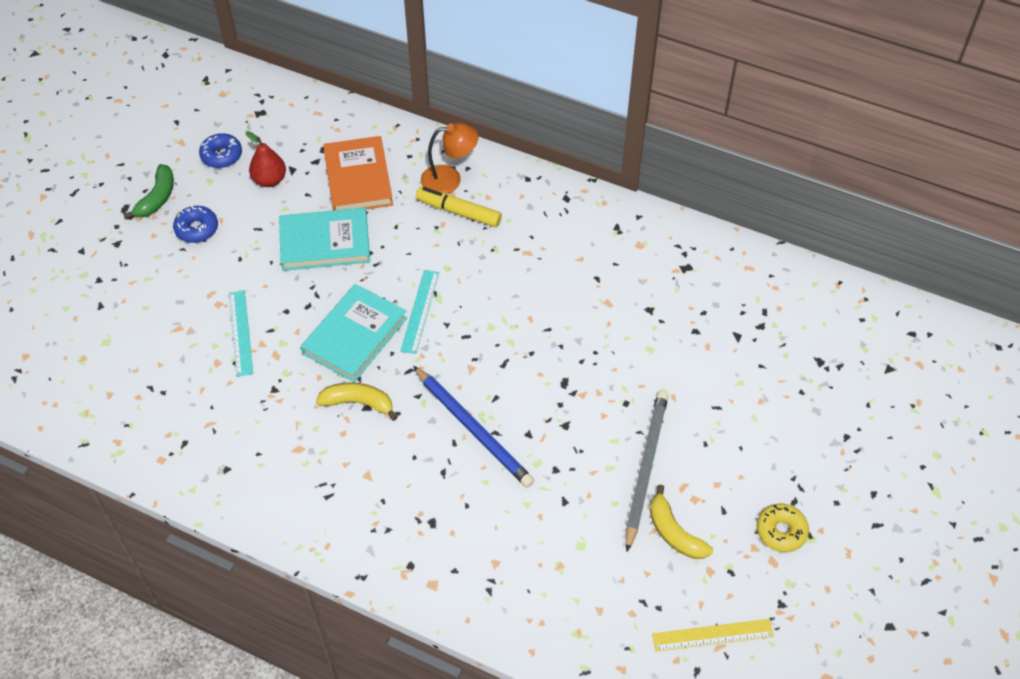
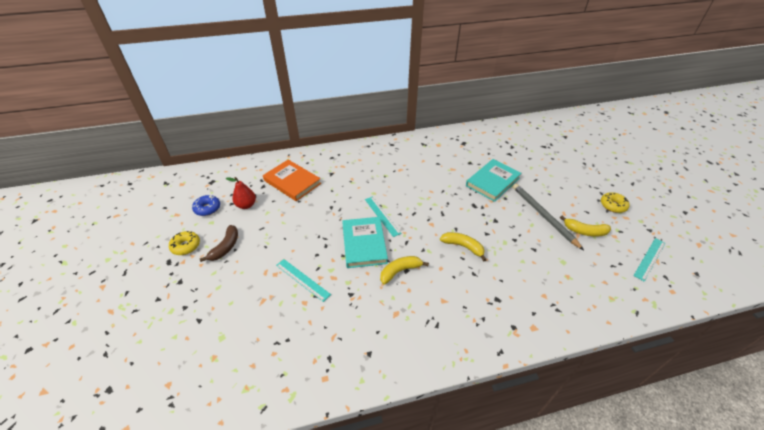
camera: 40 degrees left, 10 degrees down
(157, 198) = (186, 246): green banana -> yellow donut
(197, 229) = (225, 247): blue donut -> brown banana
(325, 242) = (304, 215): turquoise book -> turquoise book (492, 182)
(449, 179) = (335, 162): orange lamp -> none
(458, 212) = (354, 171): yellow marker -> none
(473, 429) = (463, 247): blue pencil -> yellow banana
(712, 635) = (649, 259): yellow ruler -> turquoise ruler

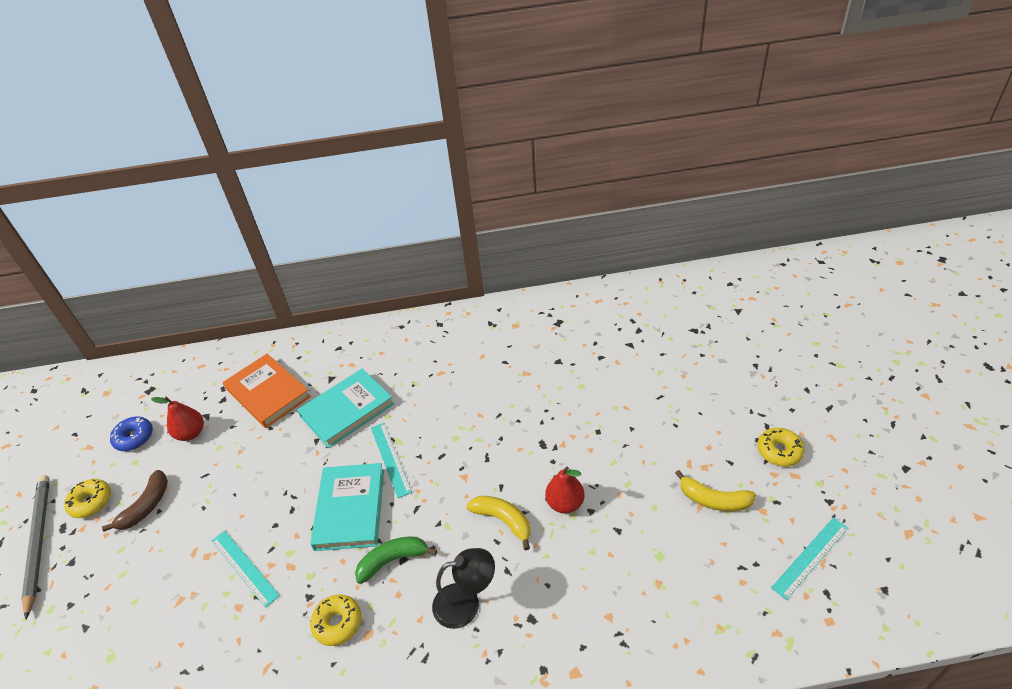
camera: 10 degrees right, 0 degrees up
(374, 308) = (338, 623): none -> yellow donut
(400, 271) = (393, 560): yellow banana -> green banana
(454, 293) = (466, 603): none -> black lamp
(492, 182) = (586, 399): turquoise book -> turquoise book (347, 410)
(498, 236) = (565, 503): none -> red pear
(543, 216) = (652, 467): grey pencil -> grey pencil (38, 542)

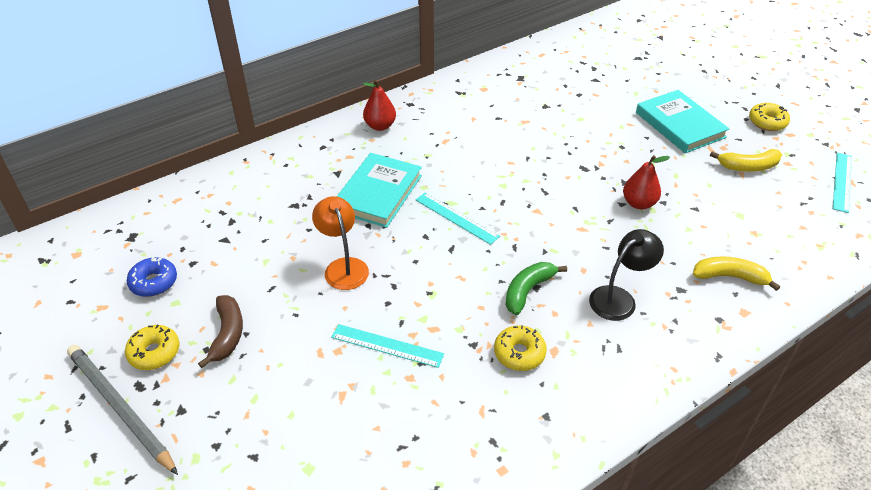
camera: 30 degrees left, 0 degrees up
(191, 433) = (221, 259): red pear -> red pear (380, 126)
(268, 393) = (279, 202): orange book -> none
(268, 475) = (343, 267): none -> orange lamp
(350, 509) = (452, 266): turquoise book -> turquoise book (680, 125)
(503, 520) = (599, 231): yellow banana -> yellow banana (730, 277)

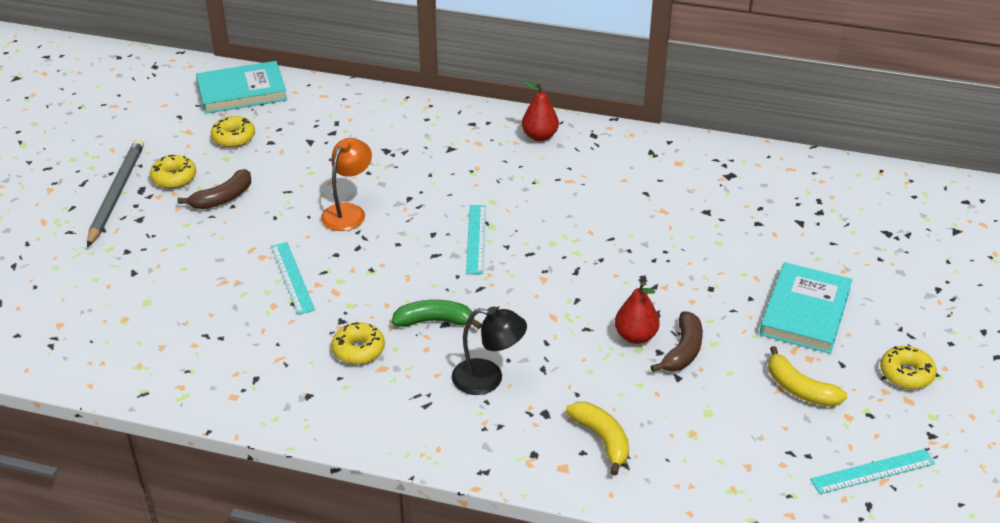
camera: 50 degrees right, 5 degrees down
(154, 282) = (234, 138): blue donut -> yellow donut
(378, 193) = (453, 182): turquoise book -> turquoise book (242, 91)
(671, 192) = (682, 351): none -> brown banana

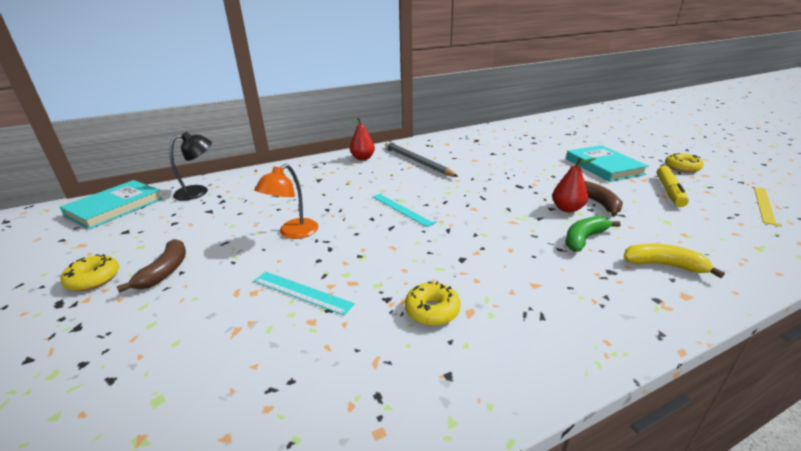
camera: 40 degrees left, 10 degrees down
(116, 194) = (26, 320): grey pencil -> grey pencil (417, 161)
(234, 138) = (135, 232): yellow donut -> none
(348, 212) = (293, 233): orange lamp -> orange lamp turned 135 degrees counterclockwise
(435, 321) = (453, 261): green banana -> green banana (584, 239)
(488, 379) = (545, 273): black lamp -> black lamp (198, 191)
(800, 389) = (669, 192): yellow banana -> yellow marker
(872, 471) = (766, 205): turquoise ruler -> yellow ruler

